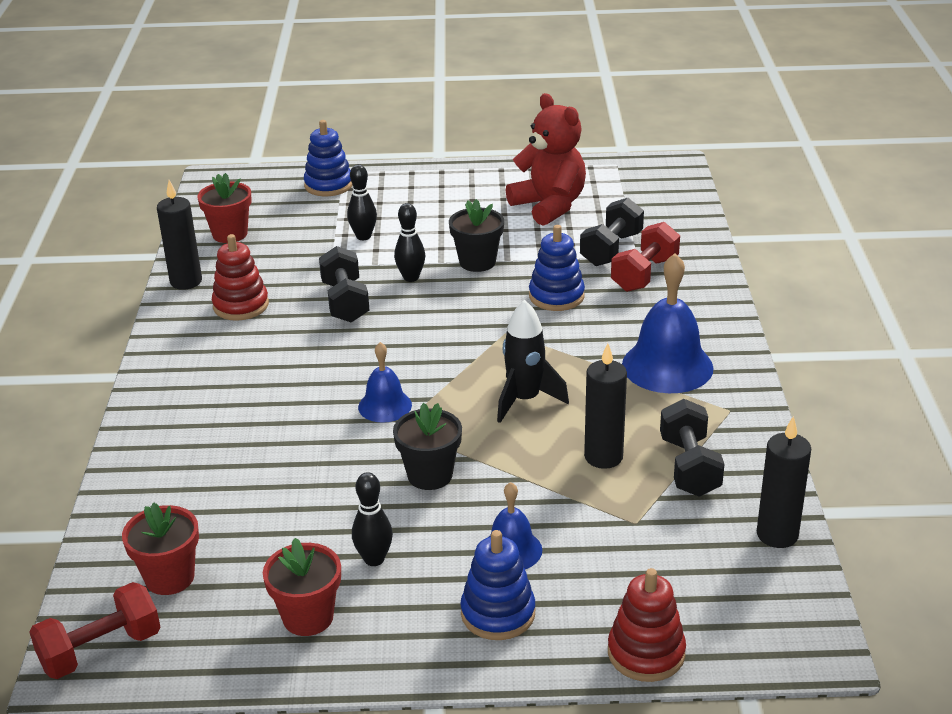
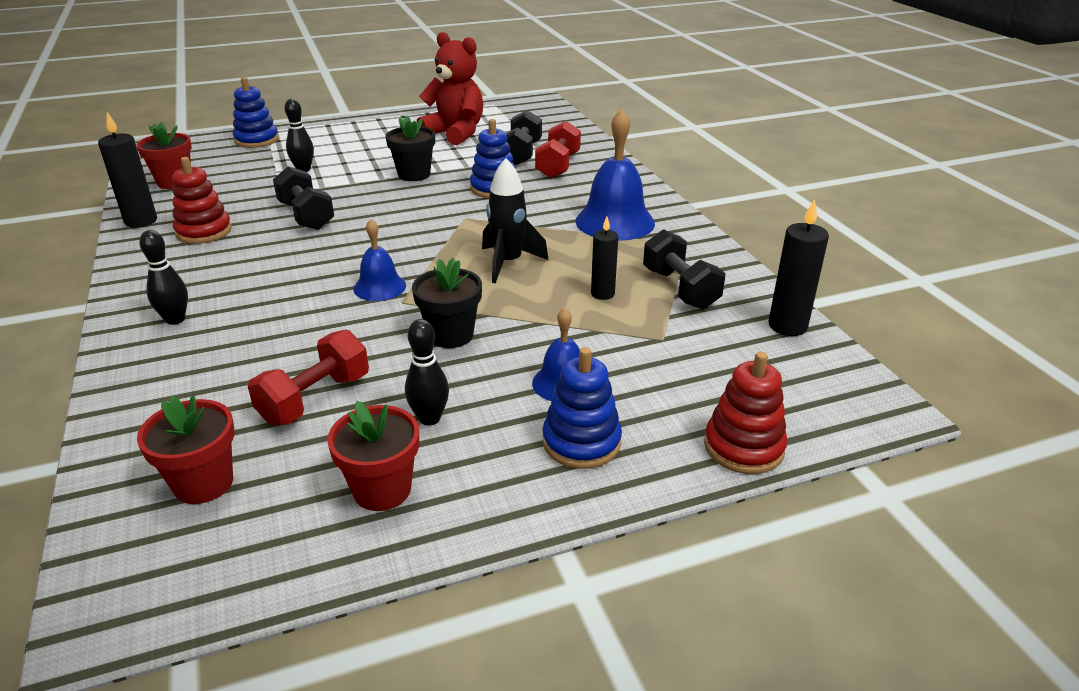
camera: 20 degrees left, 0 degrees up
(101, 650) = (137, 584): red dumbbell -> red dumbbell (315, 399)
(411, 278) = (360, 192): black bowling pin -> black bowling pin (175, 319)
(603, 457) = (602, 294): black candle -> black candle, size x0.66

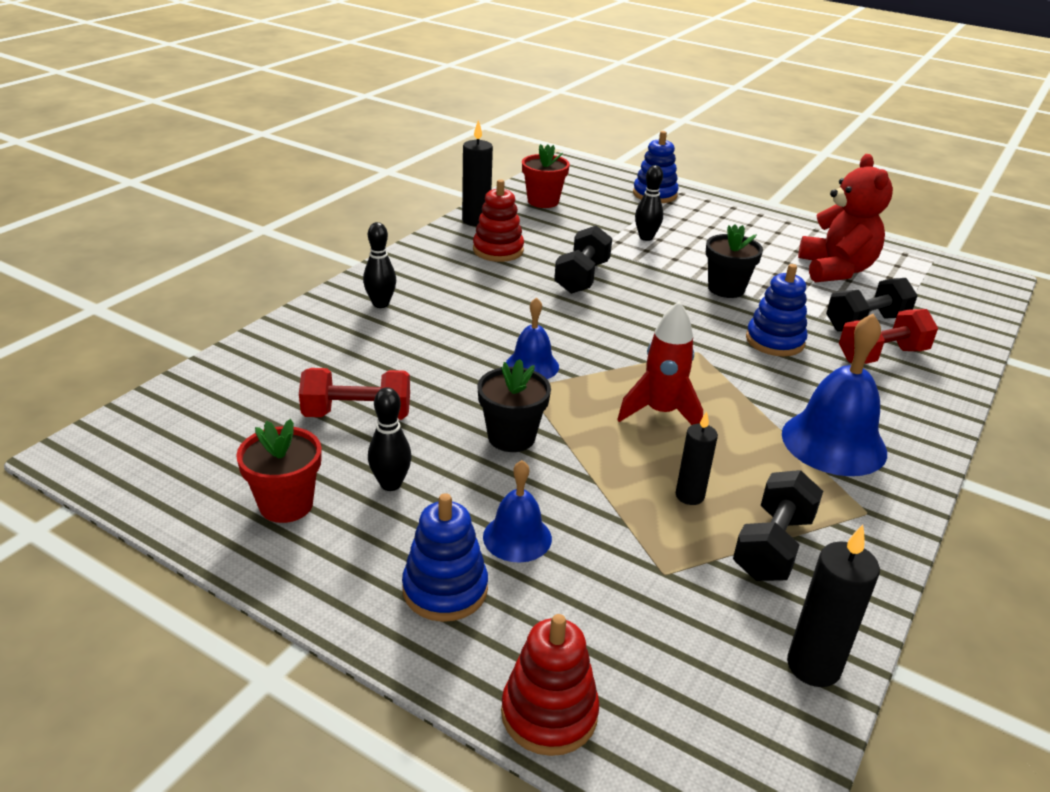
camera: 50 degrees right, 0 degrees up
(203, 483) = (225, 419): red flower pot -> none
(508, 263) = (660, 413): black rocket -> red rocket

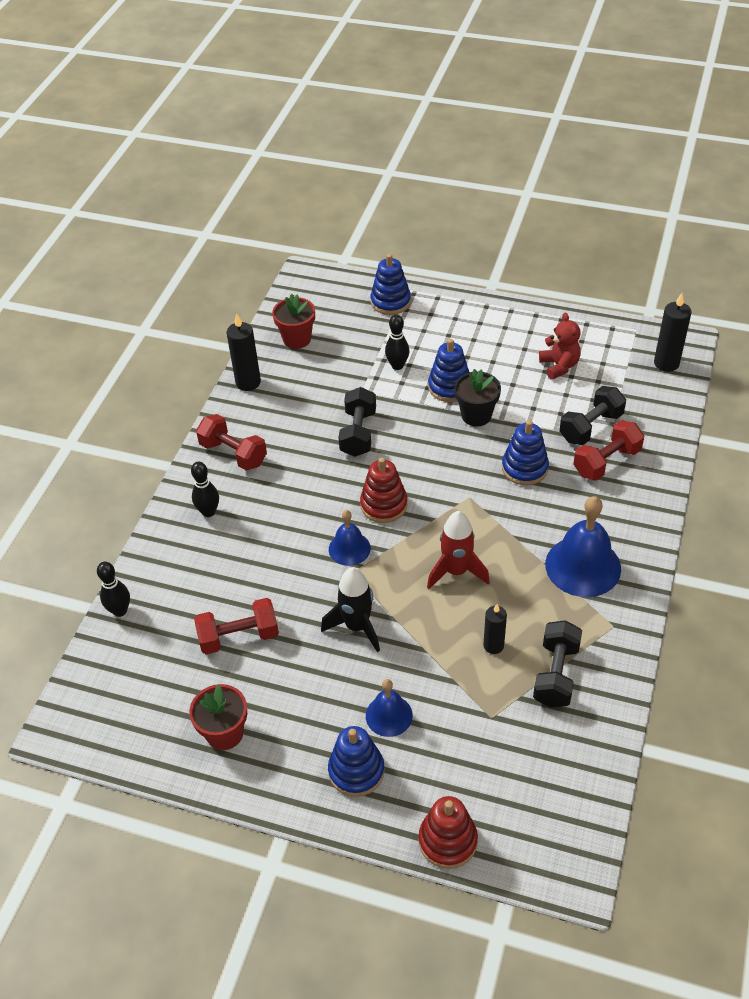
camera: 10 degrees left, 15 degrees up
(390, 484) = (288, 694): black bowling pin -> black bowling pin (120, 610)
(433, 266) = (233, 453): none -> red dumbbell
(498, 250) = (279, 418): red stacking toy -> red stacking toy (384, 505)
(511, 437) = (357, 626): black flower pot -> black rocket
(701, 263) = (449, 387): none -> blue stacking toy
(813, 666) = (595, 761): black candle -> black candle (666, 363)
(835, 270) = (559, 366): red teddy bear -> red teddy bear, size x0.62

